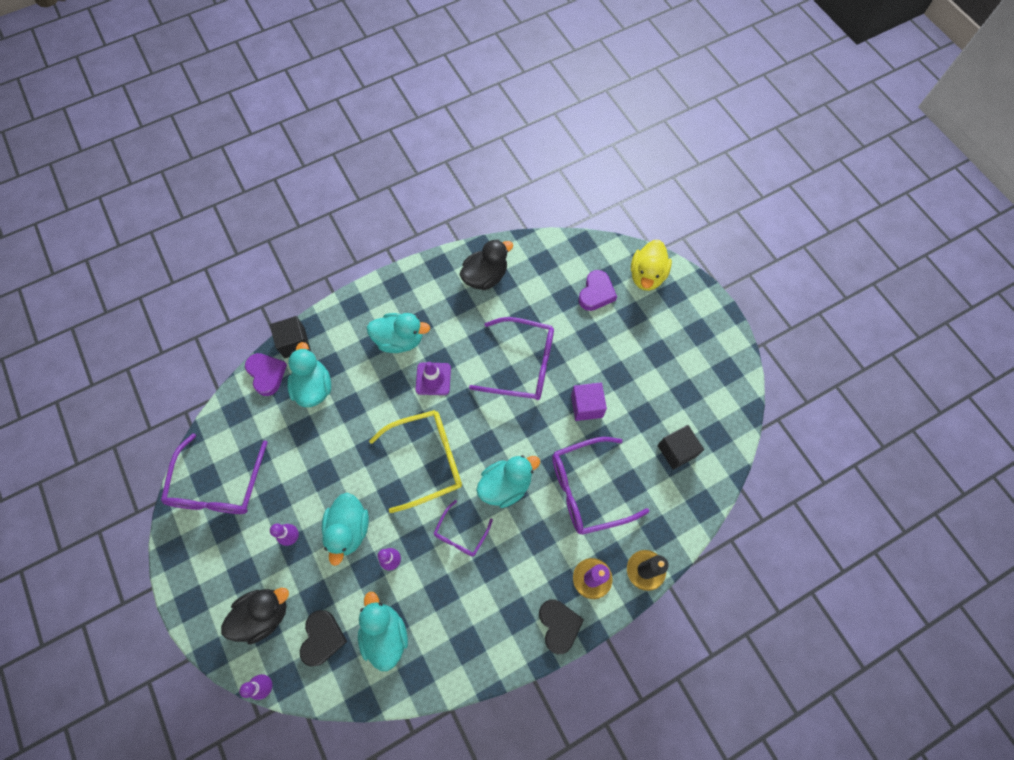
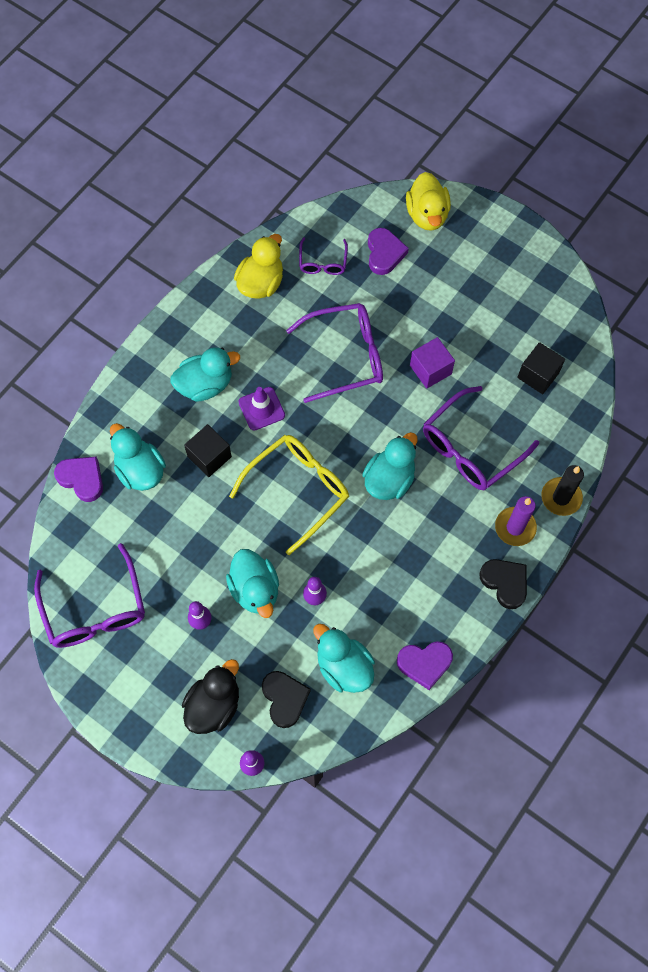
camera: 25 degrees left, 0 degrees up
(294, 343) = (93, 435): black cube -> black cube (209, 457)
(454, 665) = (424, 663): none -> purple heart
(461, 534) = (369, 544): purple glasses -> purple glasses (323, 262)
(485, 276) = (261, 283): black duck -> yellow duck

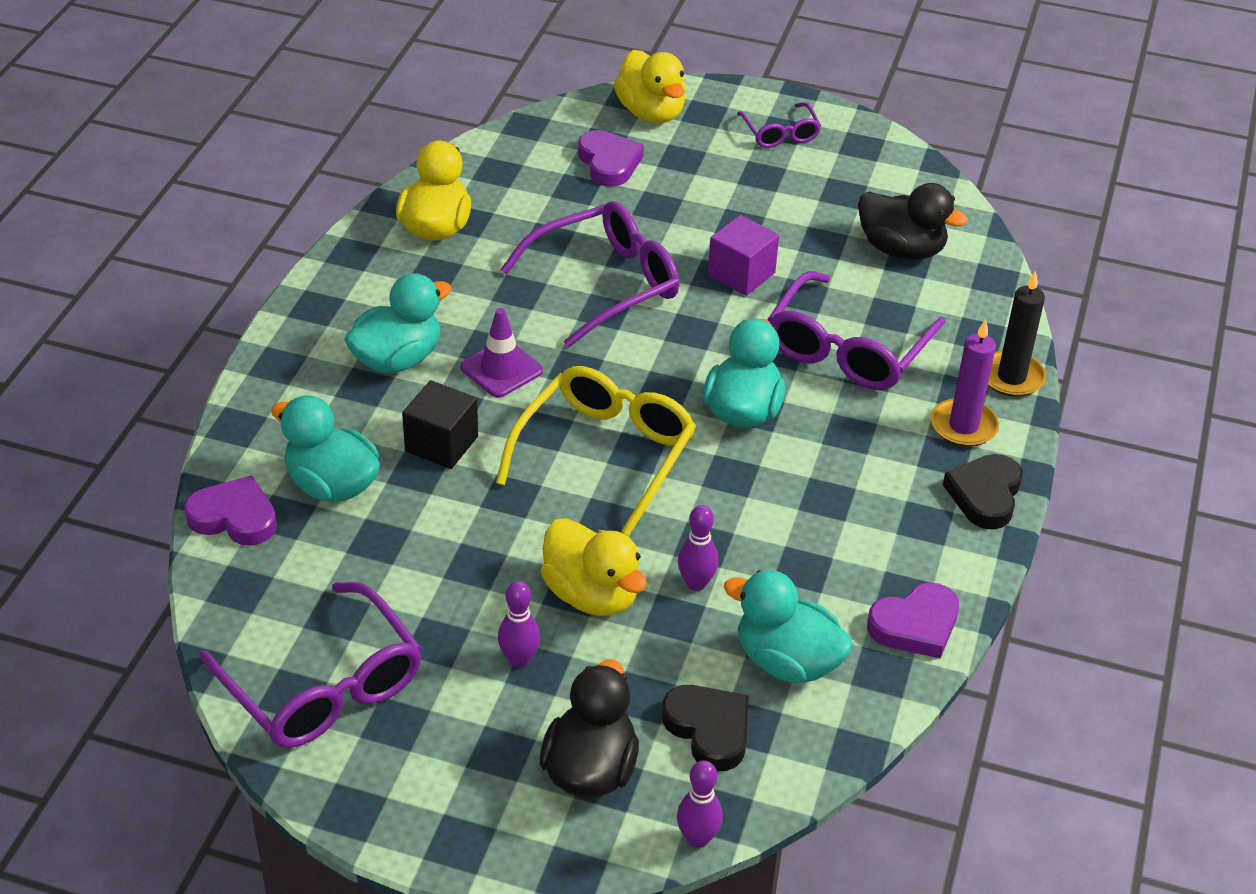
camera: 20 degrees left, 25 degrees down
(255, 589) = (592, 595): turquoise duck -> yellow duck
(323, 262) = (521, 188): purple glasses -> purple glasses (780, 133)
(505, 583) = (985, 495): black heart -> black heart turned 105 degrees counterclockwise
(538, 375) = (901, 250): black cube -> black duck

